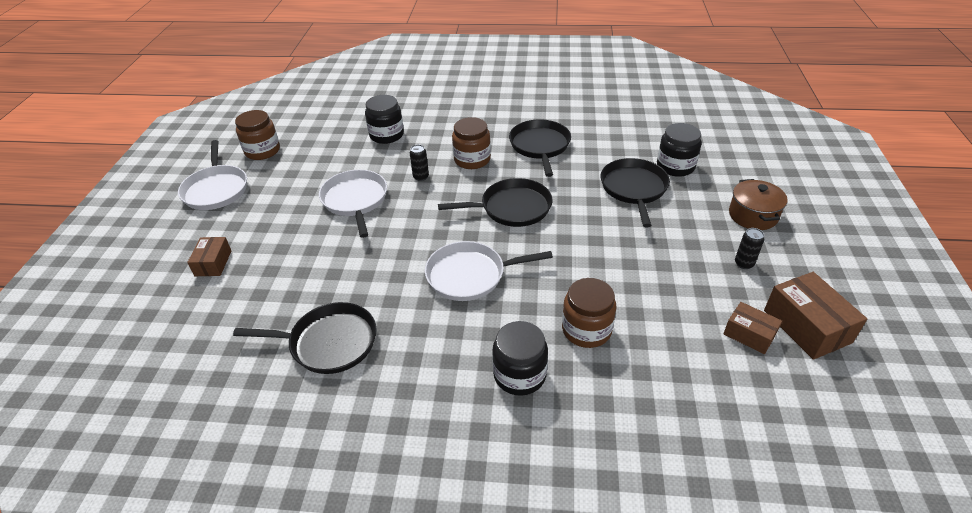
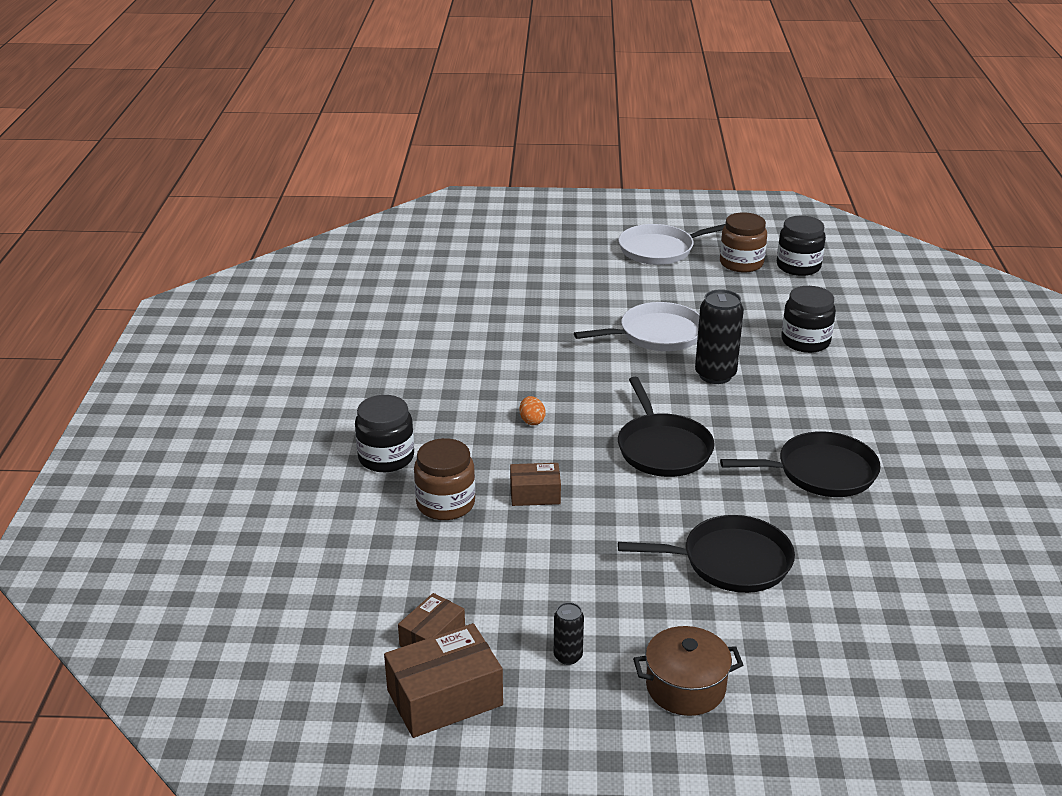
camera: 85 degrees right, 10 degrees down
(213, 263) = (542, 270): brown box -> brown box (535, 494)
(329, 342) = (435, 345): black pan -> none
(421, 177) = (715, 375): black can -> black can, size x1.91
(470, 275) = (532, 421): white pan -> orange egg
(472, 160) = (766, 412): brown jar -> none
(675, 166) = (805, 613): black jar -> black jar (798, 266)

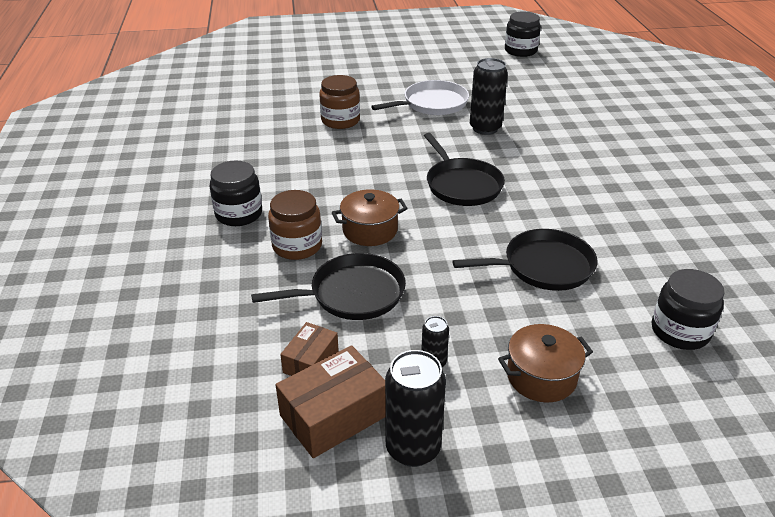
camera: 10 degrees left, 5 degrees up
(520, 742) = (413, 448): none -> black can
(532, 421) = (353, 174): orange egg -> none
(535, 494) = (370, 230): brown box -> brown pot
(660, 250) = (417, 47): white pan -> none
(741, 263) = (479, 52): brown jar -> brown jar (340, 120)
(805, 341) = (543, 99): black jar -> black jar (680, 331)
(821, 472) = (589, 190): black pan -> black pan (352, 294)

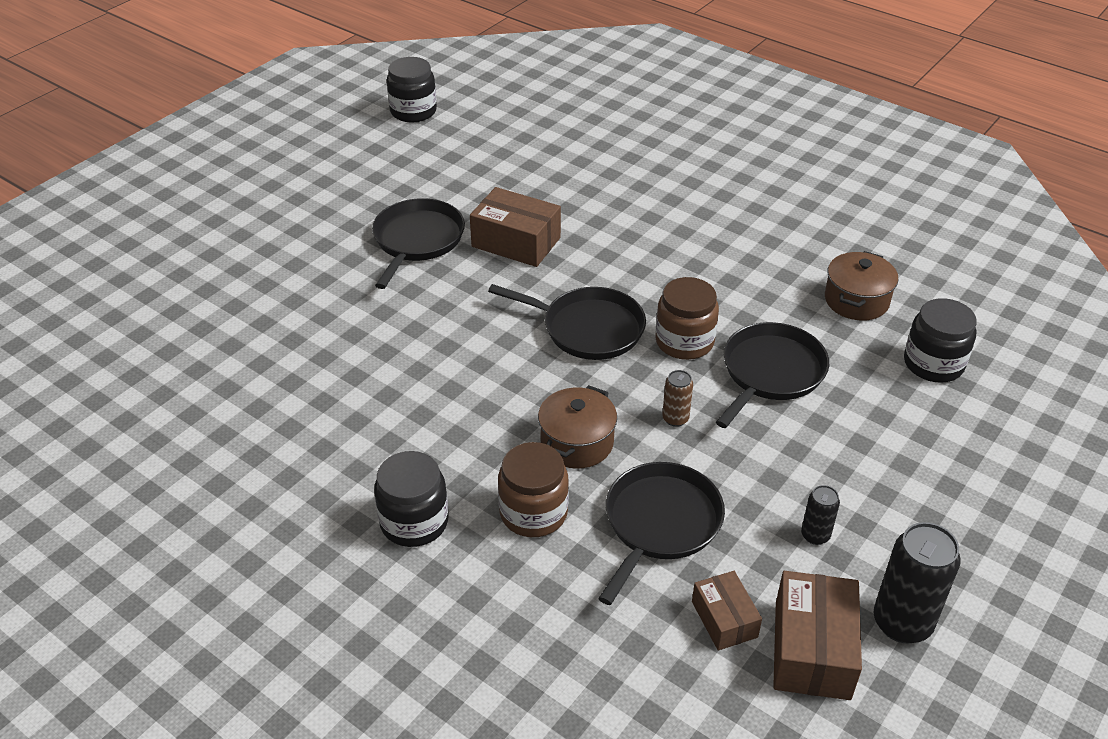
camera: 45 degrees left, 5 degrees up
(340, 120) = (345, 325): brown jar -> brown jar (684, 342)
(432, 104) = (417, 240): white pan -> black pan
(443, 253) = (675, 418): none -> brown can
(485, 128) = (516, 242): black can -> brown box
(541, 376) = (901, 482): brown pot -> brown pot (856, 300)

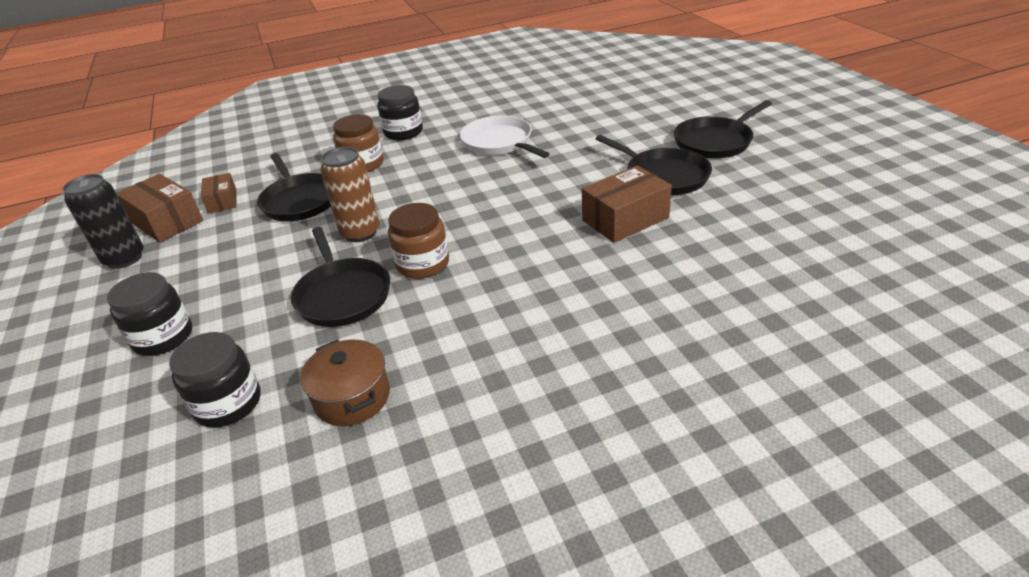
camera: 125 degrees right, 5 degrees down
(399, 396) = (499, 142): none -> white pan
(413, 111) = (904, 213): black jar -> black jar (163, 337)
(577, 442) = (390, 190): brown pot -> none
(588, 328) = (485, 224): black pan -> black pan (715, 142)
(675, 418) = (360, 233): brown can -> brown can, size x1.91
(724, 619) = (222, 201): brown box -> brown box turned 60 degrees clockwise
(815, 535) = (211, 252): black can -> none

